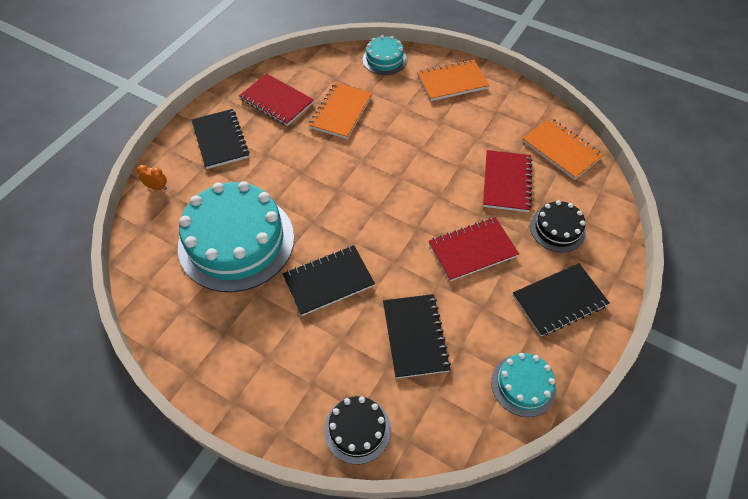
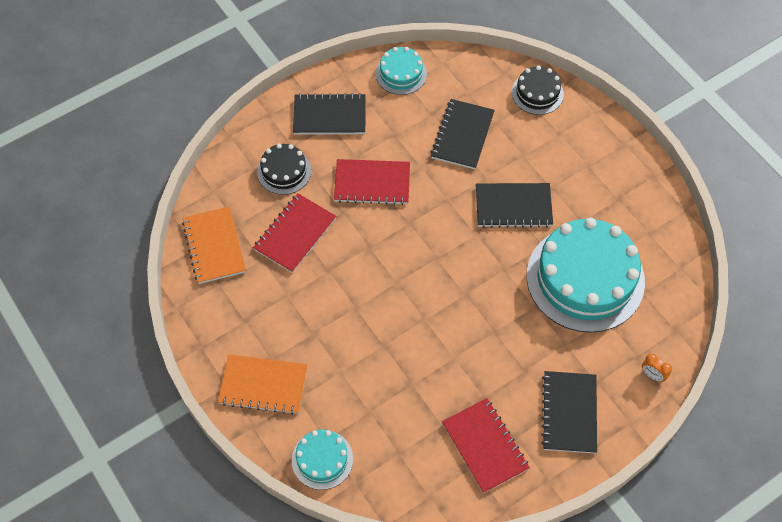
camera: 155 degrees left, 5 degrees up
(341, 112) = (416, 395): orange notebook -> none

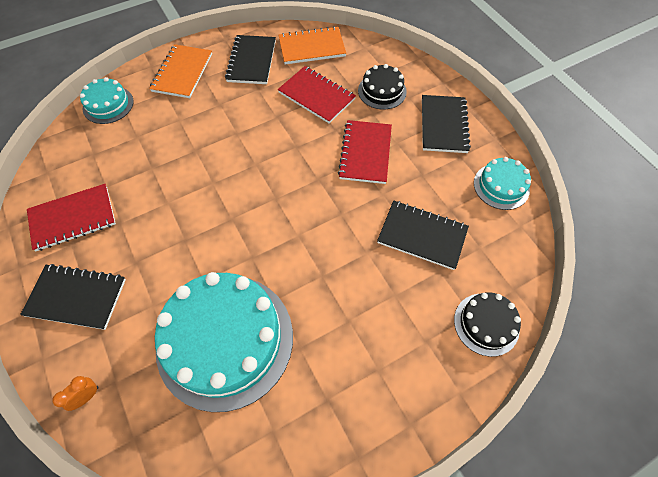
camera: 95 degrees right, 0 degrees up
(513, 206) = (327, 276): black notebook -> black notebook (251, 61)

